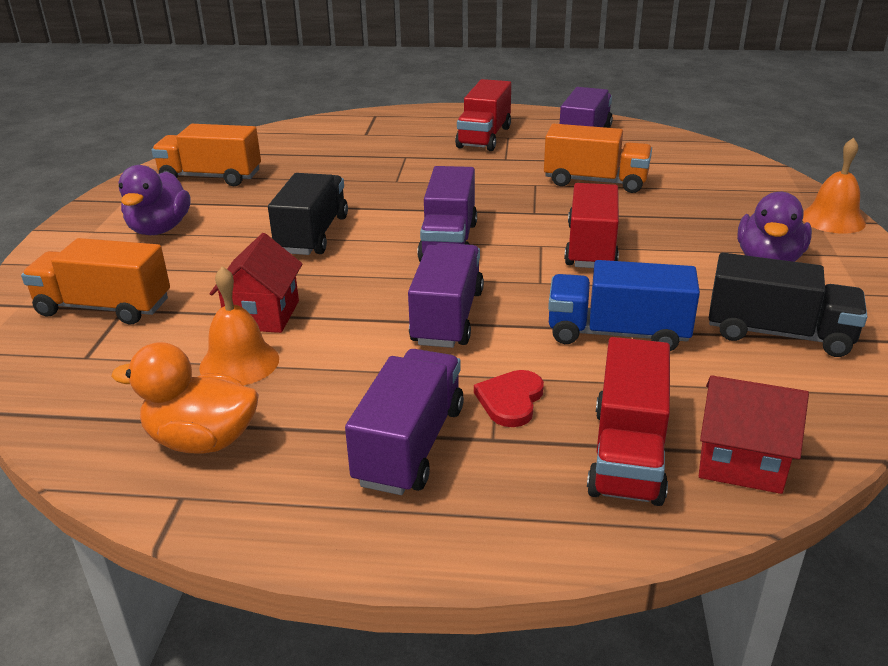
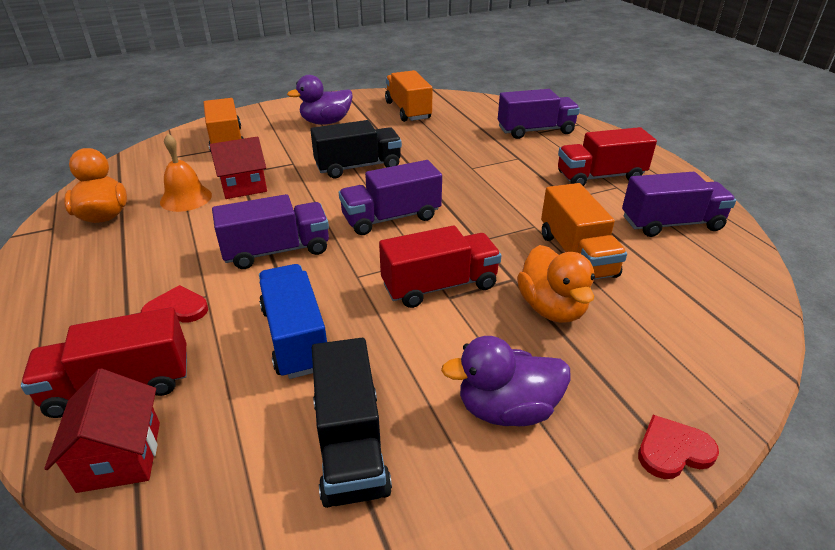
camera: 60 degrees right, 5 degrees up
(410, 445) = (112, 284): purple truck -> purple truck (535, 130)
(659, 211) = (552, 308): none -> orange duck
(832, 219) = (673, 450): orange bell -> red heart

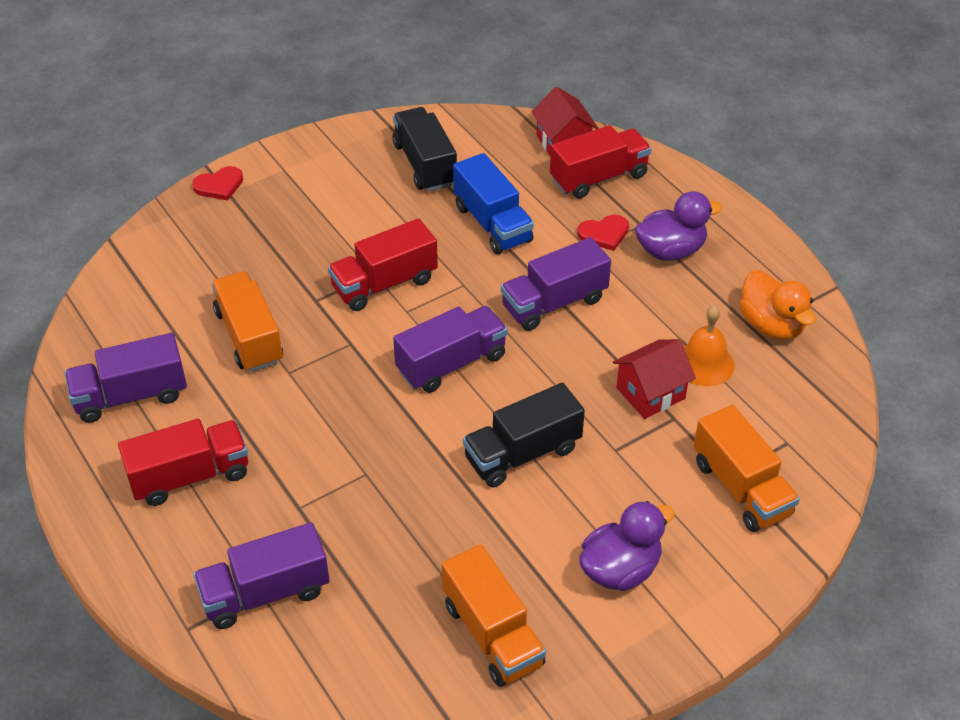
camera: 170 degrees right, 10 degrees up
(506, 409) = (325, 195): purple duck -> purple duck (670, 251)
(552, 308) = (283, 274): orange duck -> none

